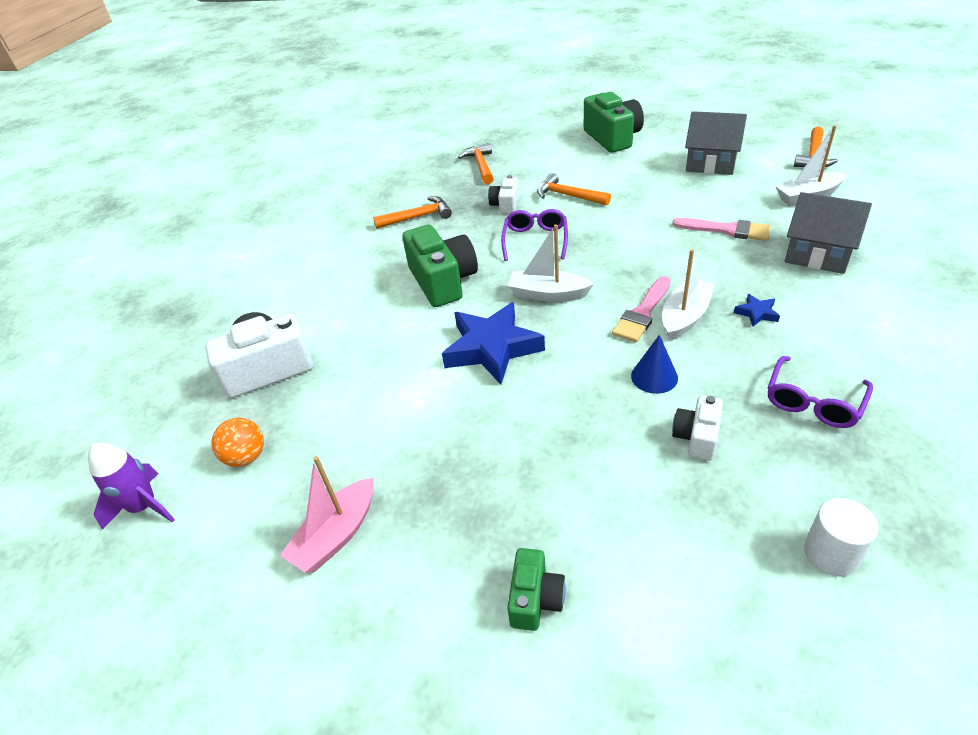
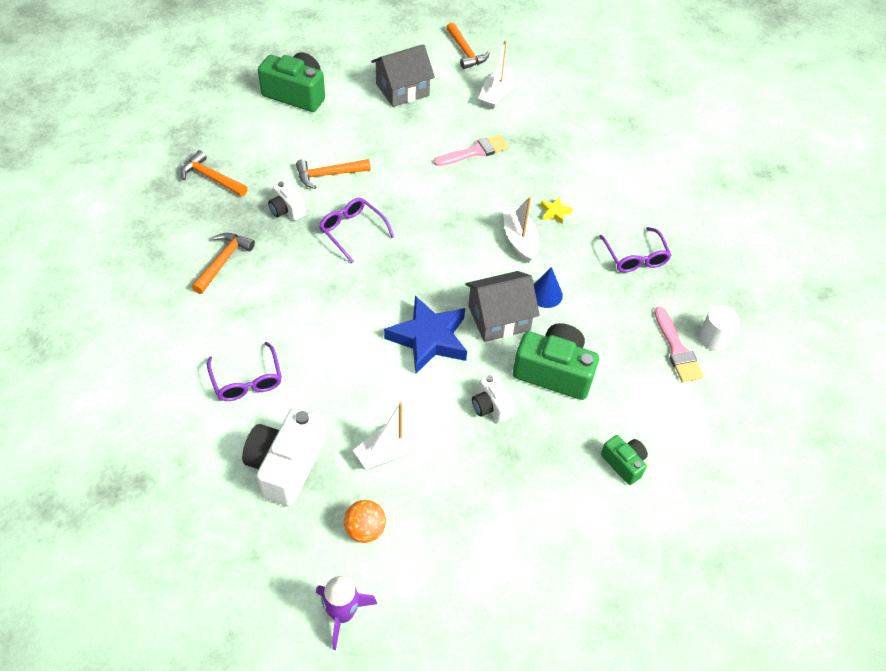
camera: 55 degrees left, 10 degrees up
(327, 297) = (247, 380): none -> purple glasses
(336, 535) = (489, 521): pink boat -> none
(443, 281) = (326, 309): green camera -> green camera (554, 372)
(548, 294) = (416, 273): white boat -> white boat (392, 449)
(643, 312) = (492, 251): pink brush -> pink brush (676, 349)
(696, 437) = (604, 318): white camera -> white camera (491, 406)
(756, 313) = (555, 212): blue star -> yellow star
(818, 254) = (546, 145): grey house -> grey house (499, 318)

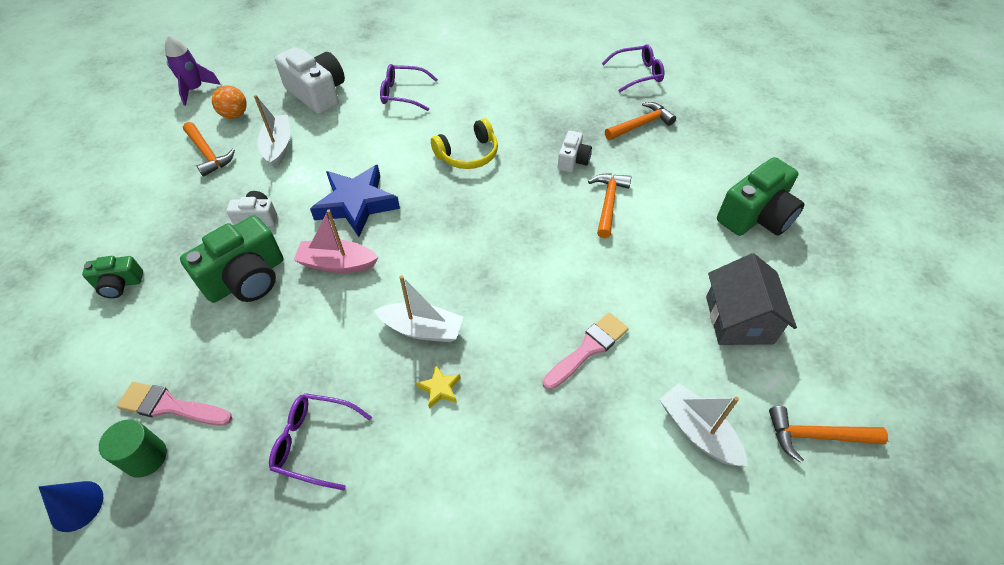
camera: 120 degrees right, 0 degrees up
(223, 261) = (531, 109): orange hammer -> orange hammer (208, 154)
(287, 210) = (573, 160): white camera -> white camera turned 120 degrees clockwise
(318, 285) = (468, 154): none -> yellow headphones
(352, 231) = (518, 196): purple glasses -> purple glasses (638, 74)
(474, 152) = (588, 349): pink brush -> pink brush turned 135 degrees counterclockwise
(499, 318) = (337, 263): grey house -> pink boat
(545, 294) = (334, 317): blue cone -> blue cone (76, 506)
(713, 339) = (145, 457): white cylinder -> green cylinder

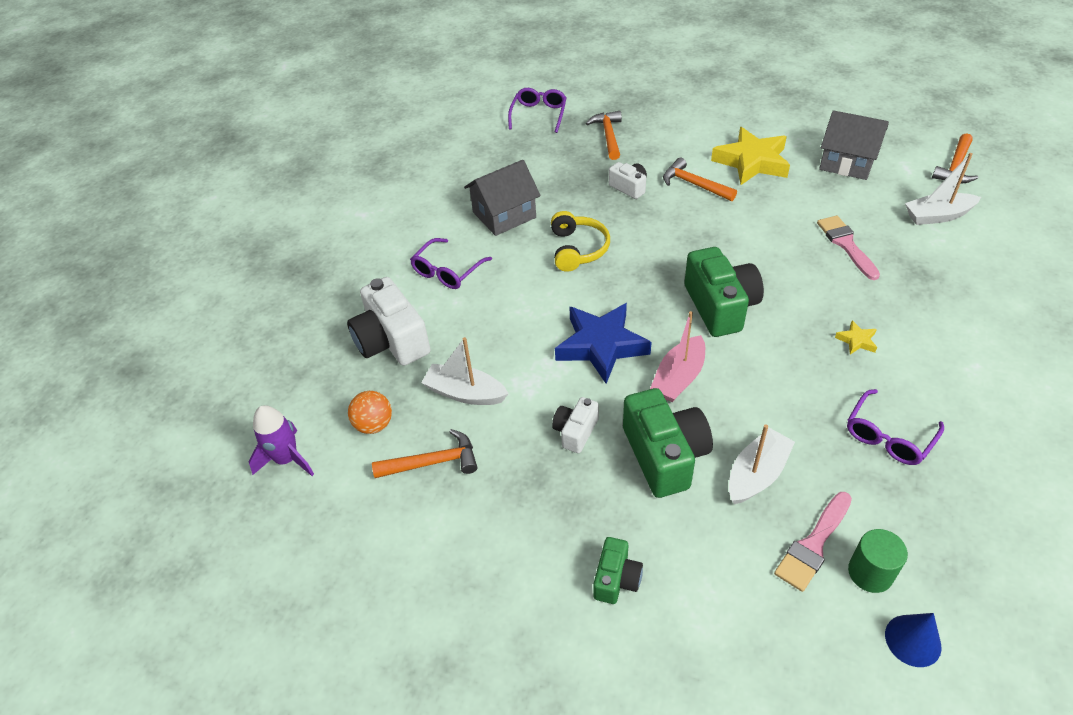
camera: 60 degrees left, 5 degrees down
(317, 93) = (391, 341): white camera -> white camera turned 105 degrees counterclockwise
(422, 329) = (788, 336): white boat -> white boat (757, 474)
(487, 99) = (504, 215): none -> grey house
(677, 237) = (752, 162): none -> yellow star
(756, 216) = (750, 117): green camera -> green camera (720, 306)

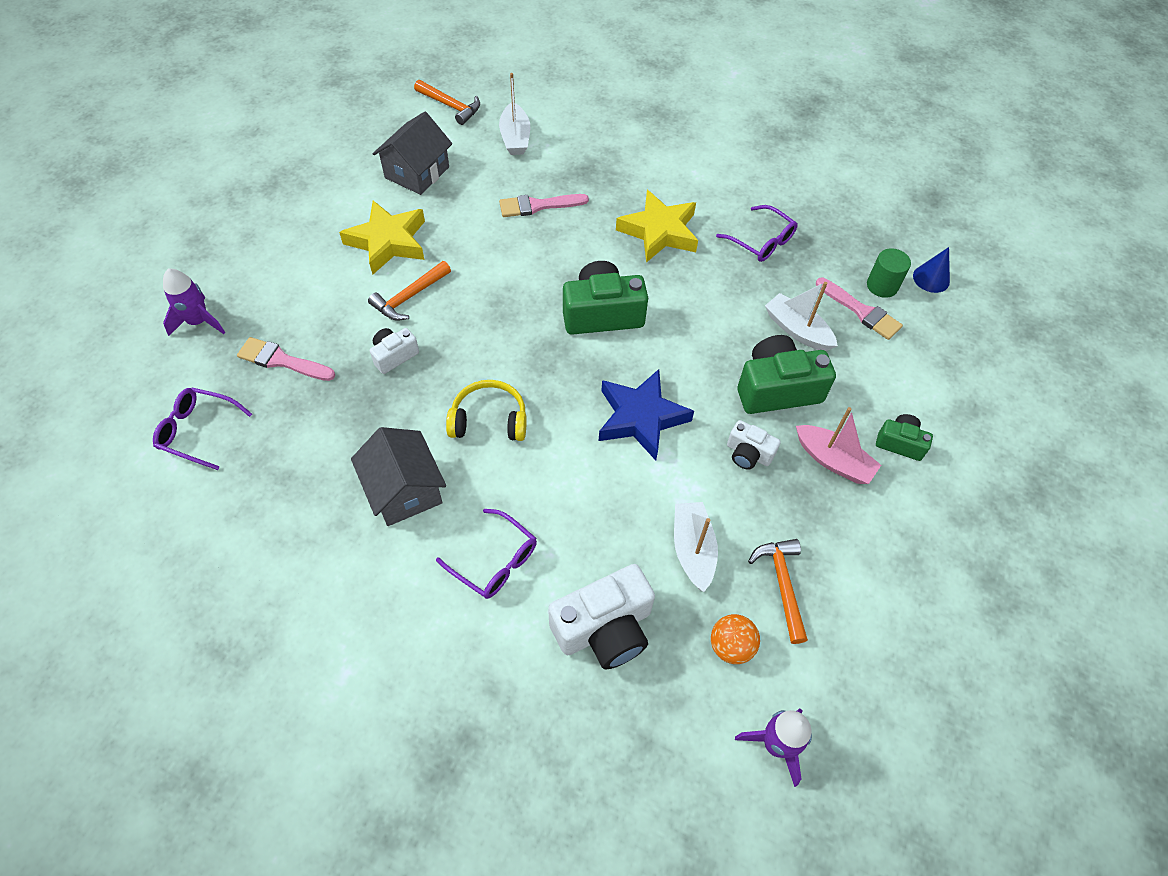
camera: 90 degrees left, 10 degrees up
(465, 393) = (693, 550): white boat -> white boat turned 150 degrees clockwise
(608, 135) = (282, 361): orange hammer -> pink brush
(632, 92) = (199, 321): none -> purple rocket
(678, 377) = (689, 362): pink boat -> pink boat (833, 461)
(856, 340) = (659, 232): yellow star -> yellow star, size x2.36

